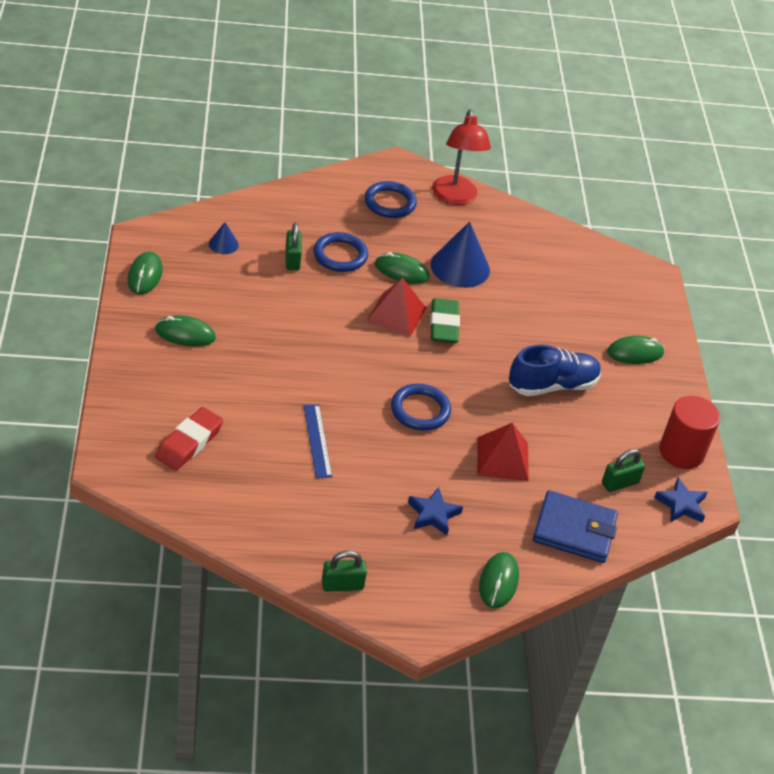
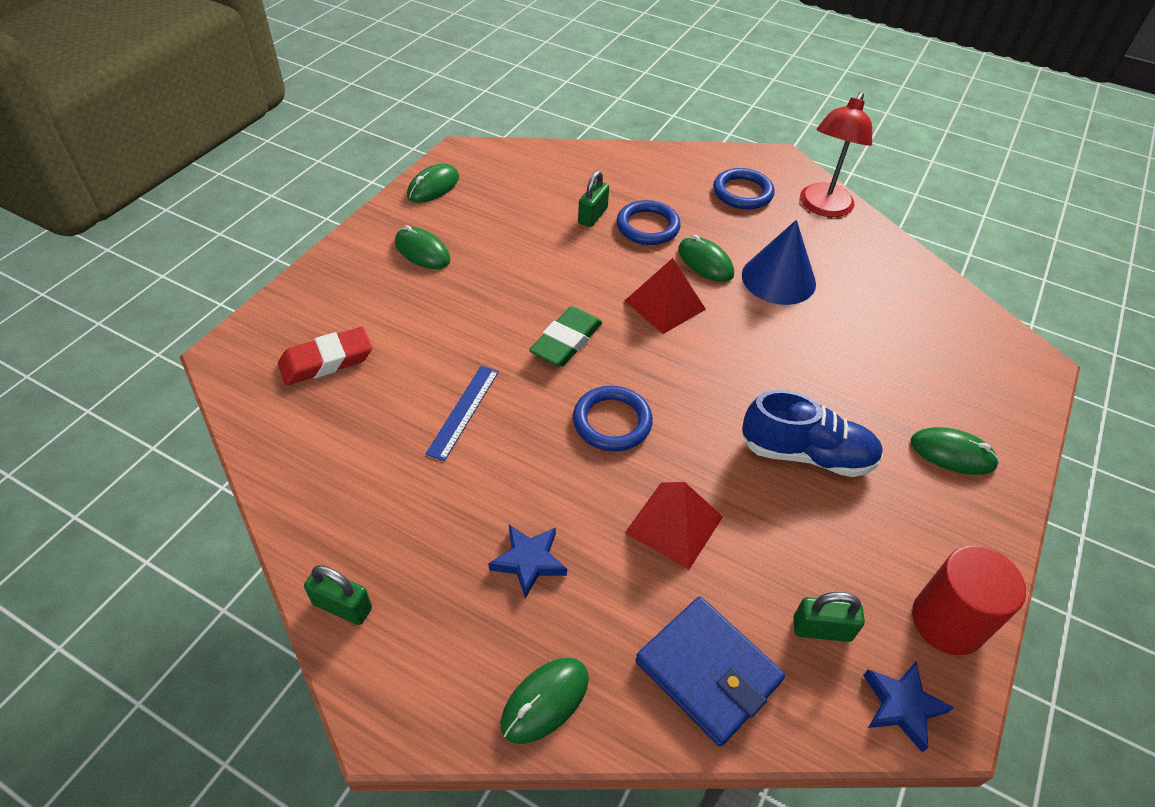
camera: 35 degrees right, 5 degrees up
(223, 244) = (534, 181): blue cone -> none
(444, 325) = (713, 334): green eraser -> green eraser (566, 341)

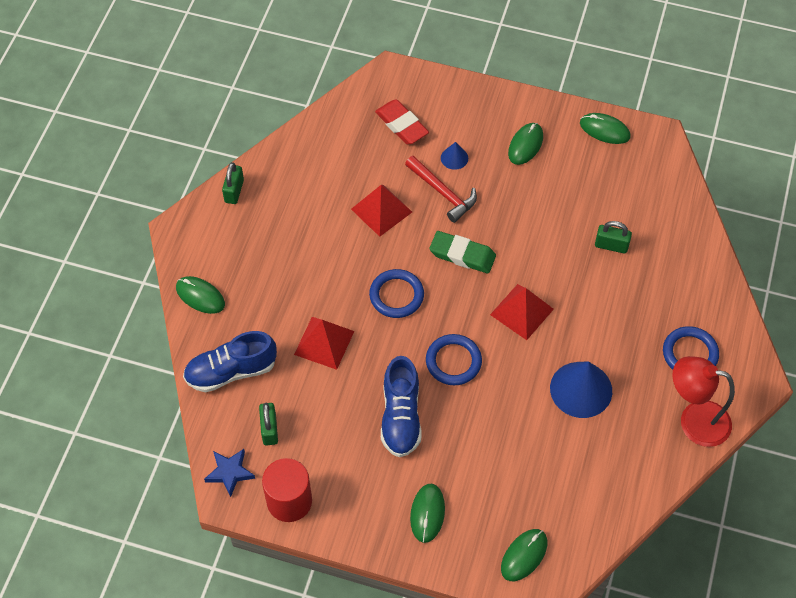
camera: 80 degrees right, 10 degrees up
(410, 318) = (454, 158): none -> blue cone
(461, 341) = (442, 192): none -> red hammer
(463, 411) = (381, 210): blue ruler -> red pyramid
(529, 561) = (280, 271): blue star -> none
(647, 226) = (612, 287): blue ring -> blue ring (453, 361)
(705, 262) = (582, 334): green mouse -> green mouse (524, 555)
(708, 671) = (231, 371): blue wallet -> blue shoe

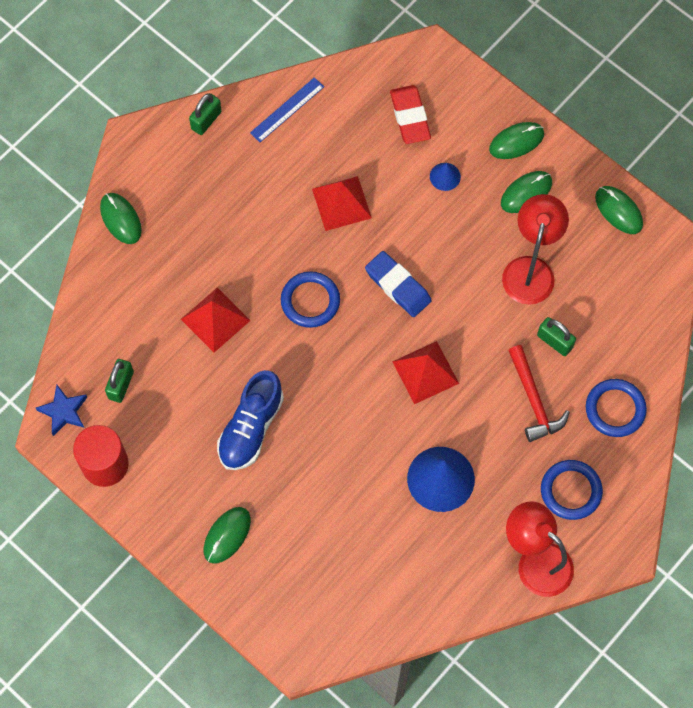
camera: 25 degrees right, 10 degrees up
(231, 371) = (113, 310): blue shoe -> none
(298, 157) = (287, 110): none -> blue ruler
(442, 192) = (413, 210): red hammer -> red hammer (533, 400)
(453, 361) = (330, 394): blue ring -> blue ring (615, 409)
(462, 255) = (398, 286): green eraser -> blue eraser
(524, 555) = (296, 618): green mouse -> green mouse (516, 141)
(561, 200) = (530, 269): none -> red lamp

